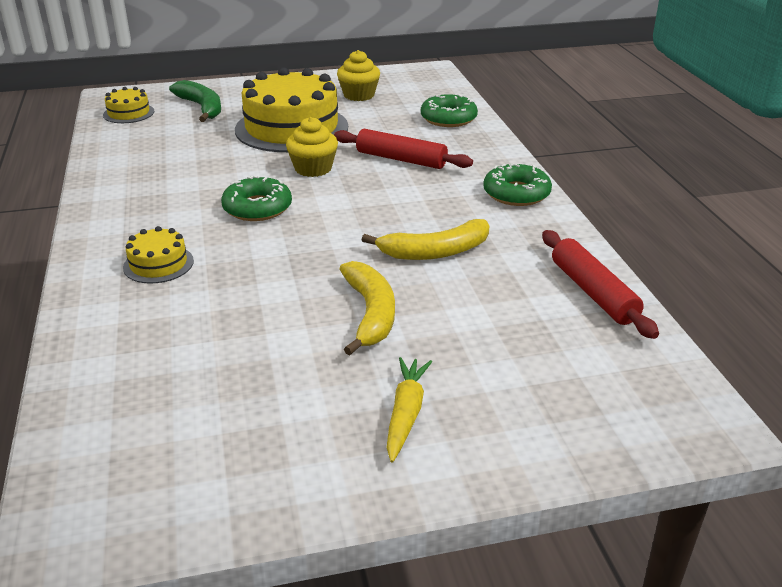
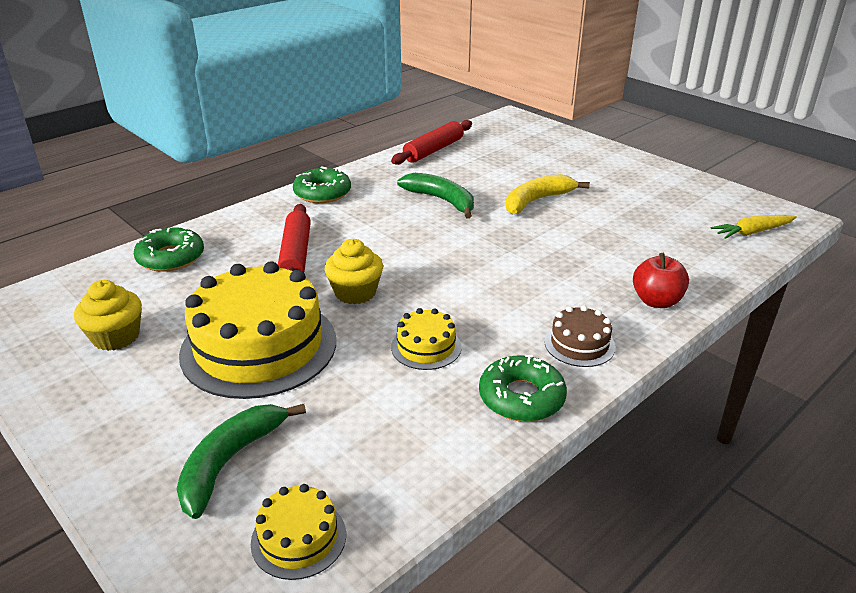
camera: 120 degrees left, 0 degrees up
(106, 295) = (656, 301): none -> red apple
(122, 232) = (579, 344): none -> brown cake
(158, 264) = (594, 299): yellow cake -> yellow cake (426, 347)
(257, 208) = (459, 291): green donut -> green donut (521, 397)
(406, 413) = (599, 171): yellow carrot -> yellow carrot (752, 232)
(435, 252) = (442, 200): yellow banana -> green banana

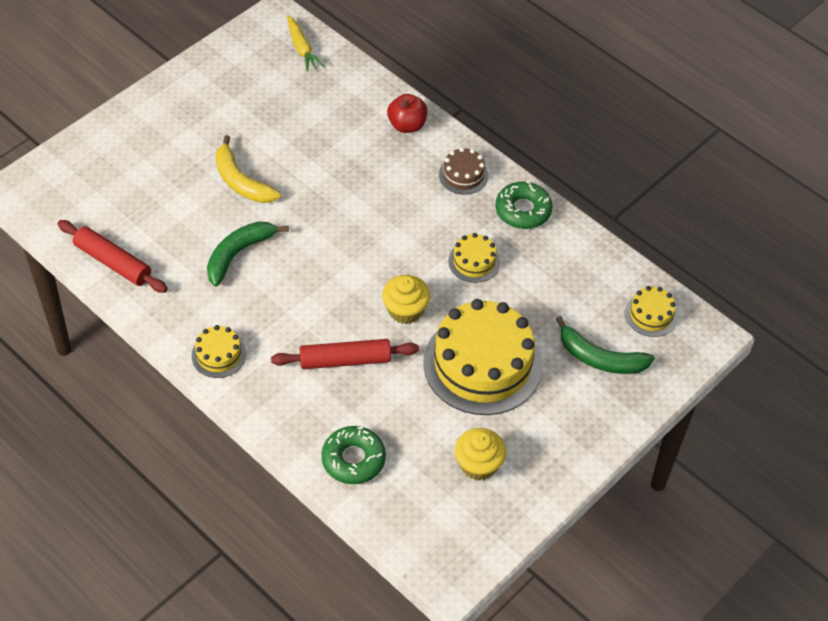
camera: 95 degrees left, 20 degrees up
(322, 193) = (218, 355): green donut -> yellow cake

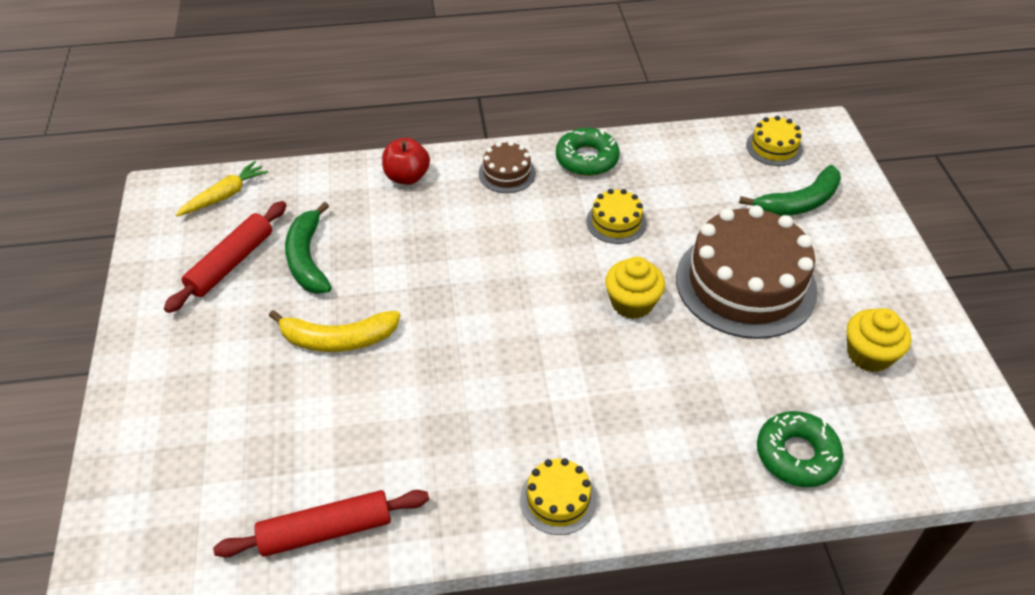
camera: 50 degrees left, 5 degrees down
(239, 254) = (433, 398): green banana -> green banana (308, 258)
(302, 48) = (225, 195): yellow carrot -> yellow carrot turned 60 degrees counterclockwise
(345, 360) = (658, 387): red rolling pin -> red rolling pin (231, 263)
(482, 364) = (745, 283): yellow cake -> brown cake

